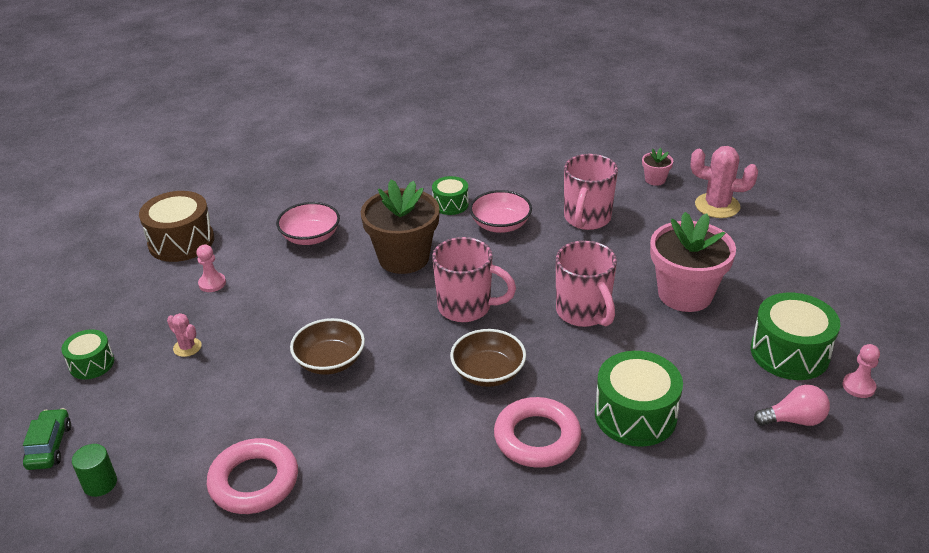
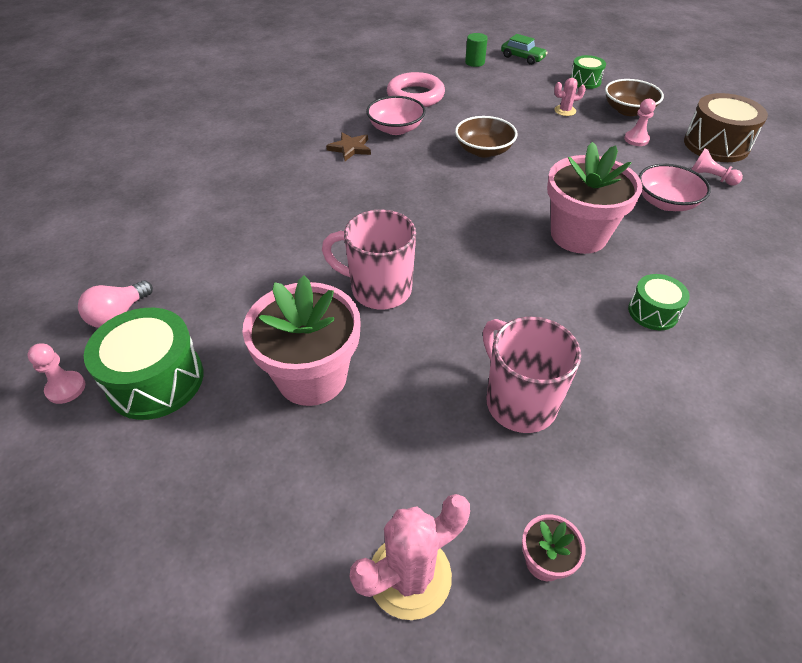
camera: 130 degrees right, 10 degrees up
(247, 229) = (710, 177): none -> pink pawn
(404, 258) = (578, 235): brown flower pot -> pink flower pot
(429, 456) = (350, 148): none -> brown star
(466, 307) = (468, 232): pink mug -> none
(488, 372) = (383, 203): brown bowl -> brown bowl (628, 110)
(500, 225) = (575, 324): pink bowl -> pink bowl (396, 129)
(537, 438) = (301, 190): pink ring -> none
(635, 415) = (251, 241): green drum -> none

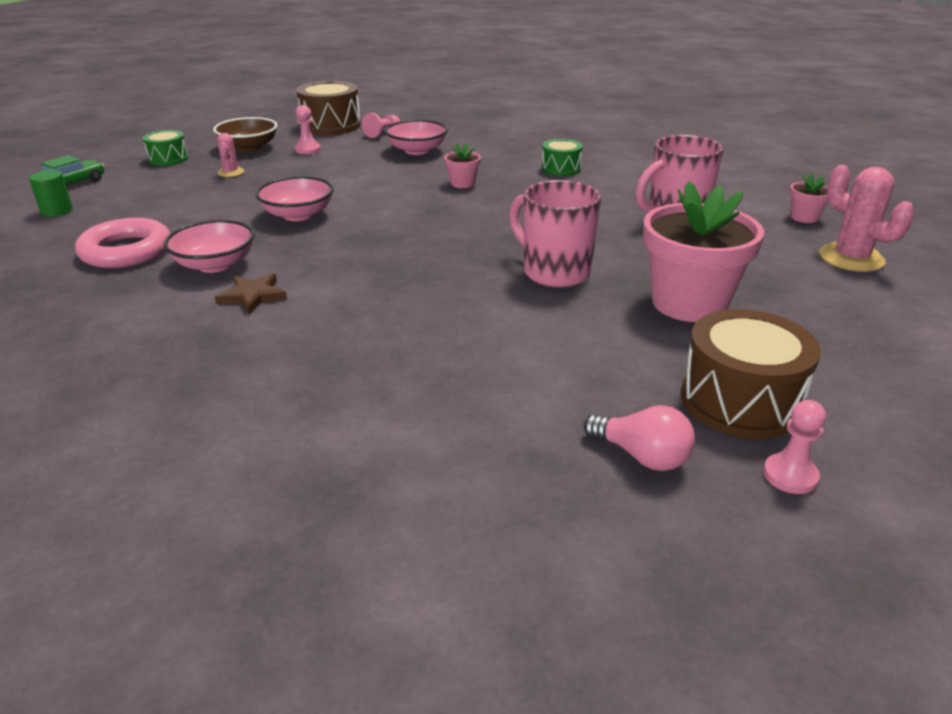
camera: 90 degrees left, 15 degrees down
(156, 380) = (740, 401): green drum -> brown drum
(379, 290) = (554, 272): pink mug -> pink mug turned 120 degrees clockwise
(483, 150) = (298, 215): brown bowl -> pink bowl
(578, 235) = (462, 183): pink flower pot -> pink flower pot, size x0.44

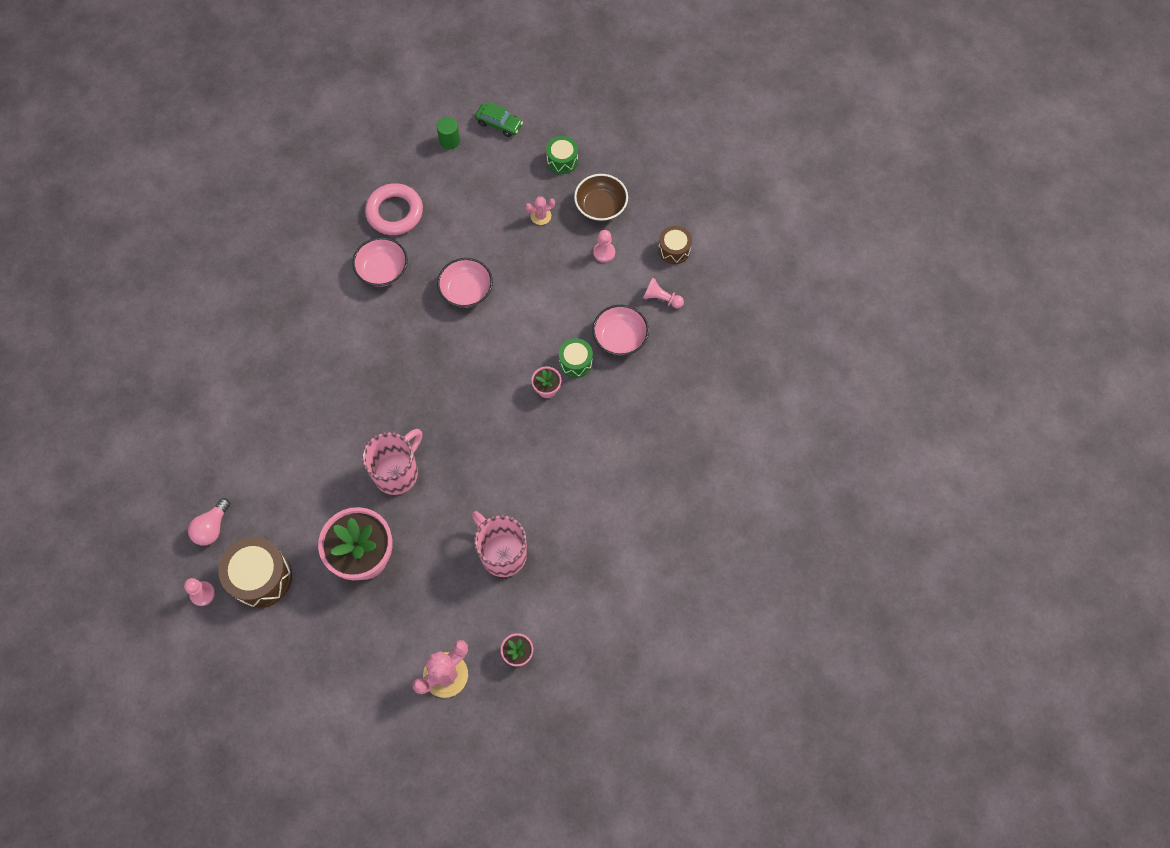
camera: 80 degrees right, 35 degrees up
(253, 296) = (345, 306): brown star -> none
(331, 125) = (674, 250): brown drum -> brown drum, size x0.58
(561, 169) = (596, 461): green drum -> green drum (575, 362)

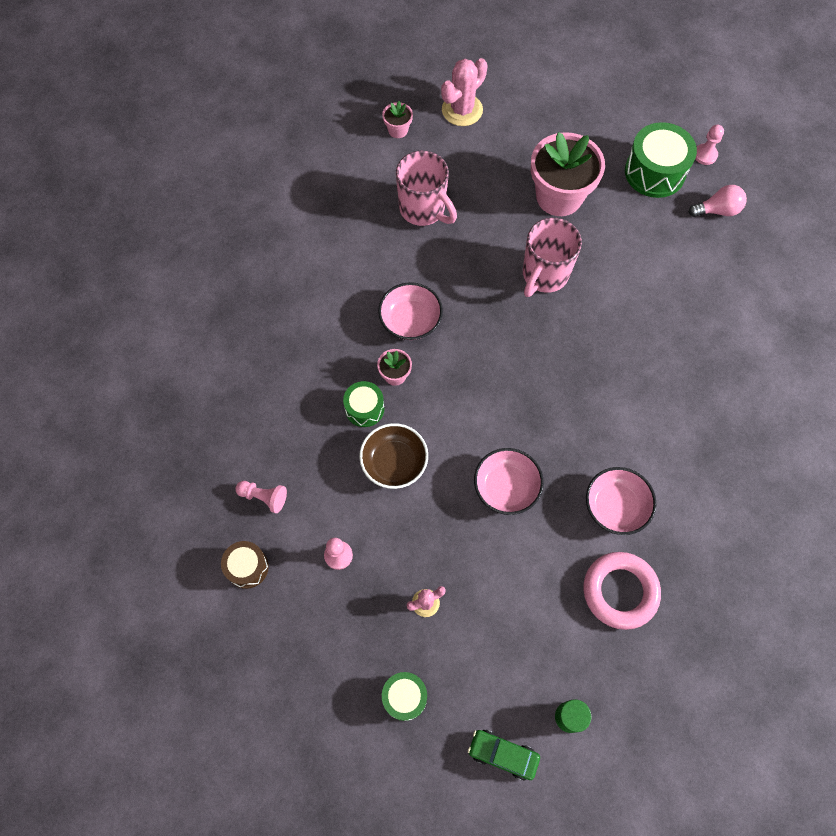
camera: 175 degrees right, 0 degrees up
(212, 528) = (717, 210): pink light bulb -> pink light bulb turned 60 degrees clockwise
(260, 577) = (655, 172): brown drum -> green drum
(600, 206) = (346, 625): brown bowl -> brown bowl (394, 462)
(620, 338) = (314, 442): pink bowl -> pink bowl (410, 320)

